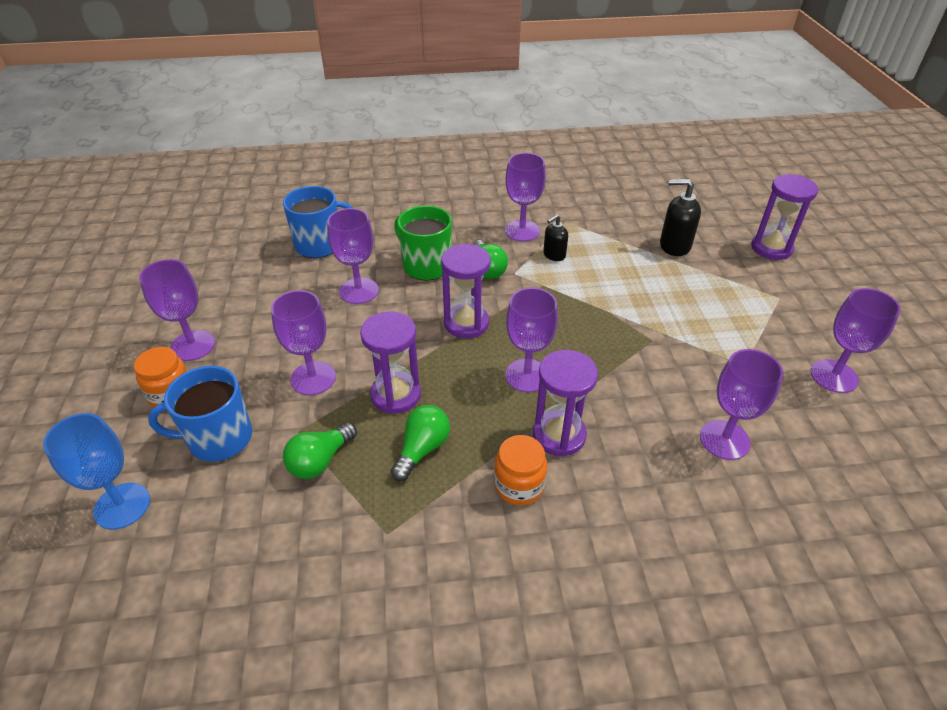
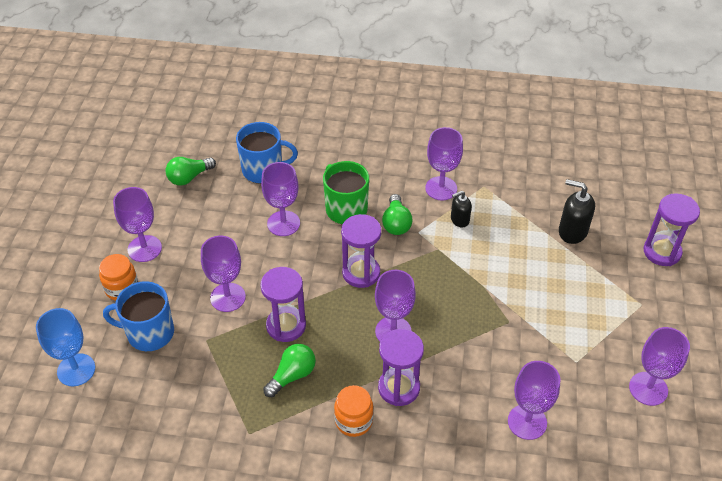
camera: 15 degrees right, 5 degrees up
(320, 461) = (216, 367): green light bulb -> green light bulb (189, 177)

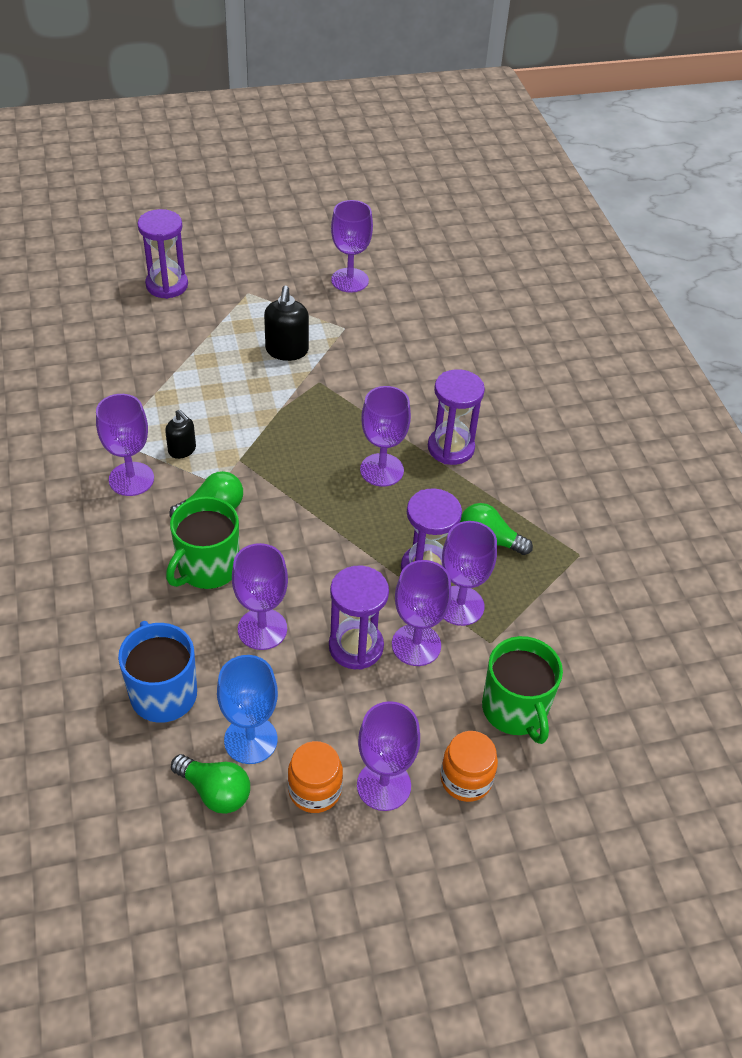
camera: 115 degrees left, 0 degrees up
(76, 370) = (614, 768): blue goblet -> blue goblet (250, 740)
(149, 333) = (515, 710): blue mug -> green mug
(353, 421) = (510, 473): orange jar -> orange jar (315, 790)
(361, 273) = (311, 521): purple hourglass -> purple hourglass (356, 647)
(527, 422) = (433, 350): purple goblet -> purple goblet (460, 605)
(572, 231) = (163, 353): black soap dispenser -> black soap dispenser (287, 351)

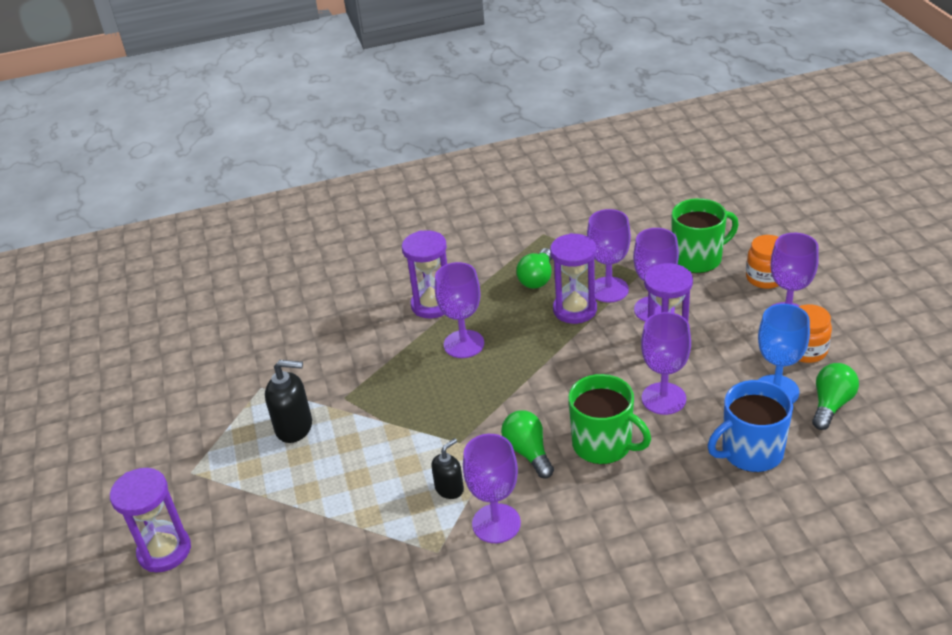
camera: 85 degrees left, 10 degrees down
(350, 280) = (181, 391): purple goblet -> none

